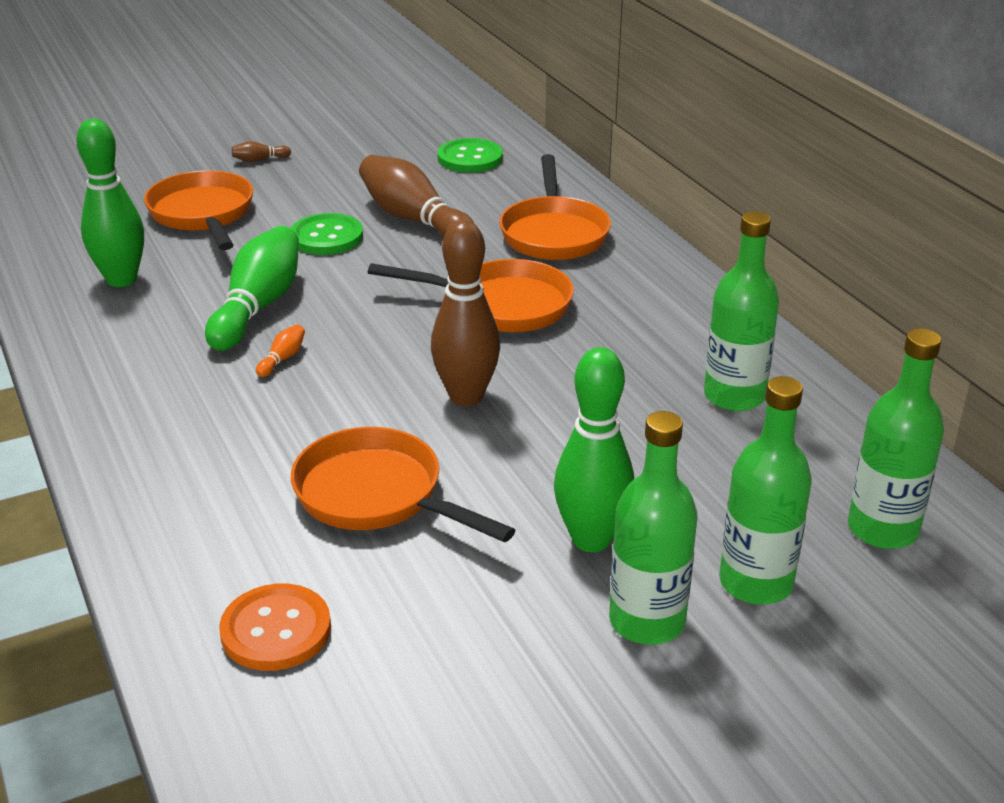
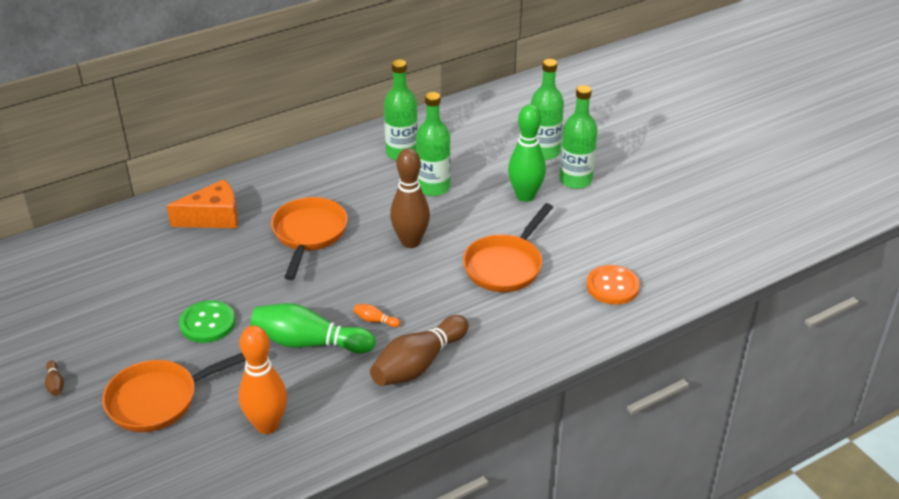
camera: 95 degrees left, 5 degrees up
(121, 280) = (267, 425): green bowling pin -> orange bowling pin
(414, 219) = (184, 282): brown bowling pin -> brown bowling pin (418, 364)
(470, 158) = (82, 263): green button -> none
(553, 233) = (213, 217): orange pan -> orange cheese
(882, 529) = (501, 119): green bottle -> green bottle (433, 187)

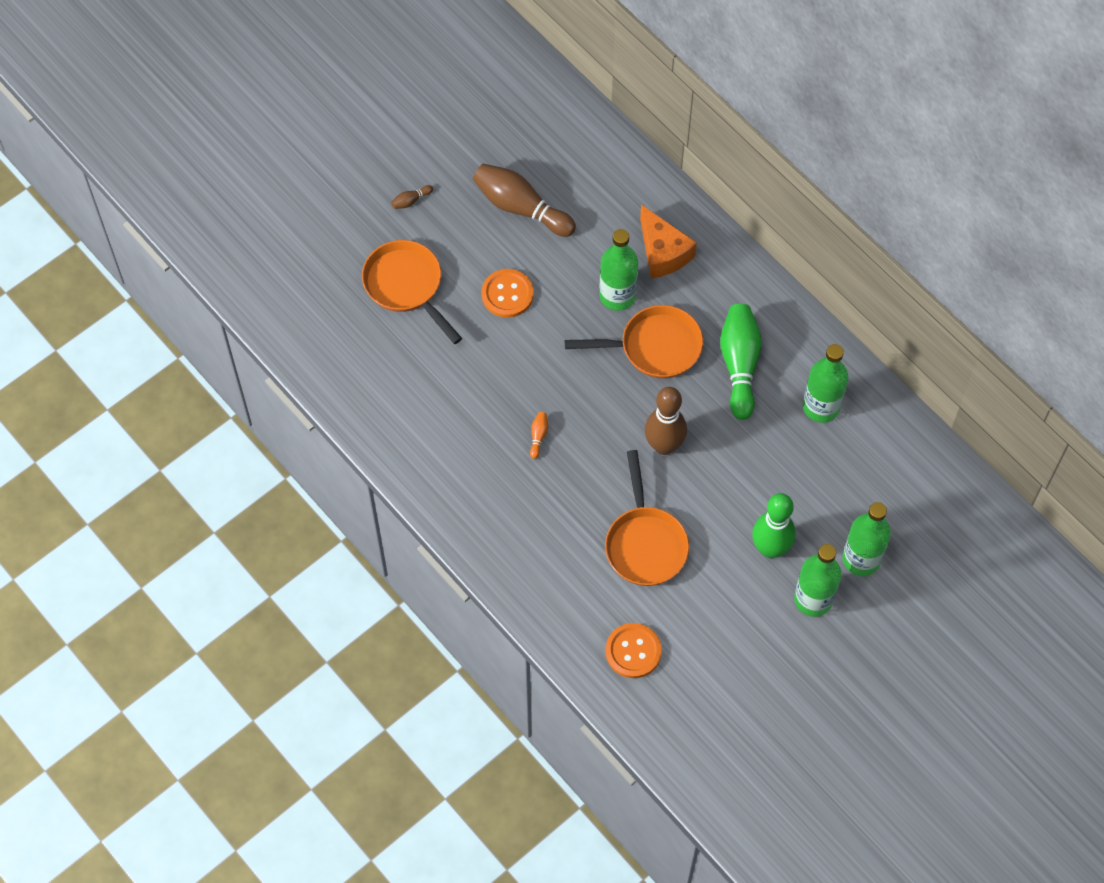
camera: 80 degrees right, 25 degrees up
(207, 323) = (507, 294): green button -> orange button
(267, 425) = (391, 378): orange bowling pin -> none
(309, 343) = (498, 386): green bowling pin -> green bowling pin (739, 365)
(418, 364) = (486, 485): brown bowling pin -> brown bowling pin (521, 207)
(433, 187) = (763, 451): green bottle -> green bottle (617, 295)
(506, 265) = (645, 543): orange pan -> orange pan turned 120 degrees counterclockwise

